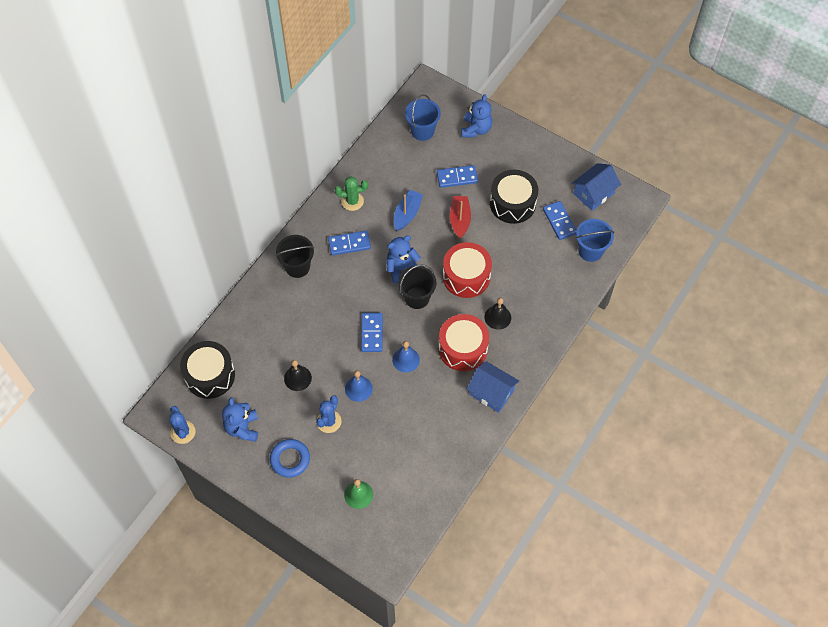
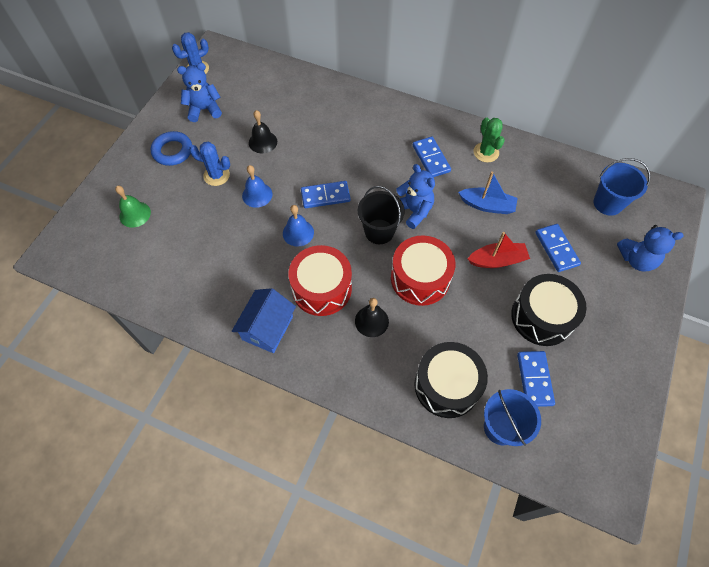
camera: 80 degrees right, 0 degrees up
(210, 375) = (257, 76): black drum -> black drum (447, 385)
(297, 267) = (391, 120): black bucket -> none
(559, 221) = (534, 379): blue domino -> blue domino turned 60 degrees counterclockwise
(594, 193) = (597, 422): blue house -> none

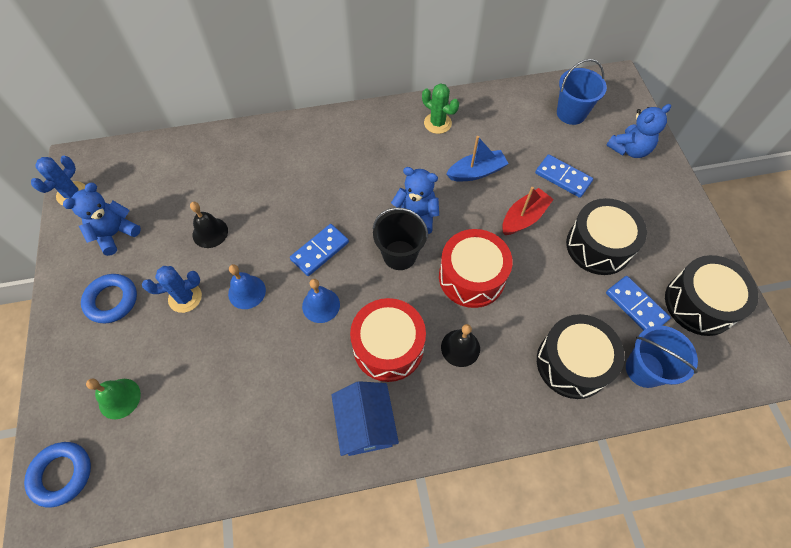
camera: 35 degrees left, 0 degrees up
(74, 238) = (62, 474): none -> blue ring
(431, 158) = (393, 156): blue domino -> none
(592, 412) = (699, 303): none -> black drum

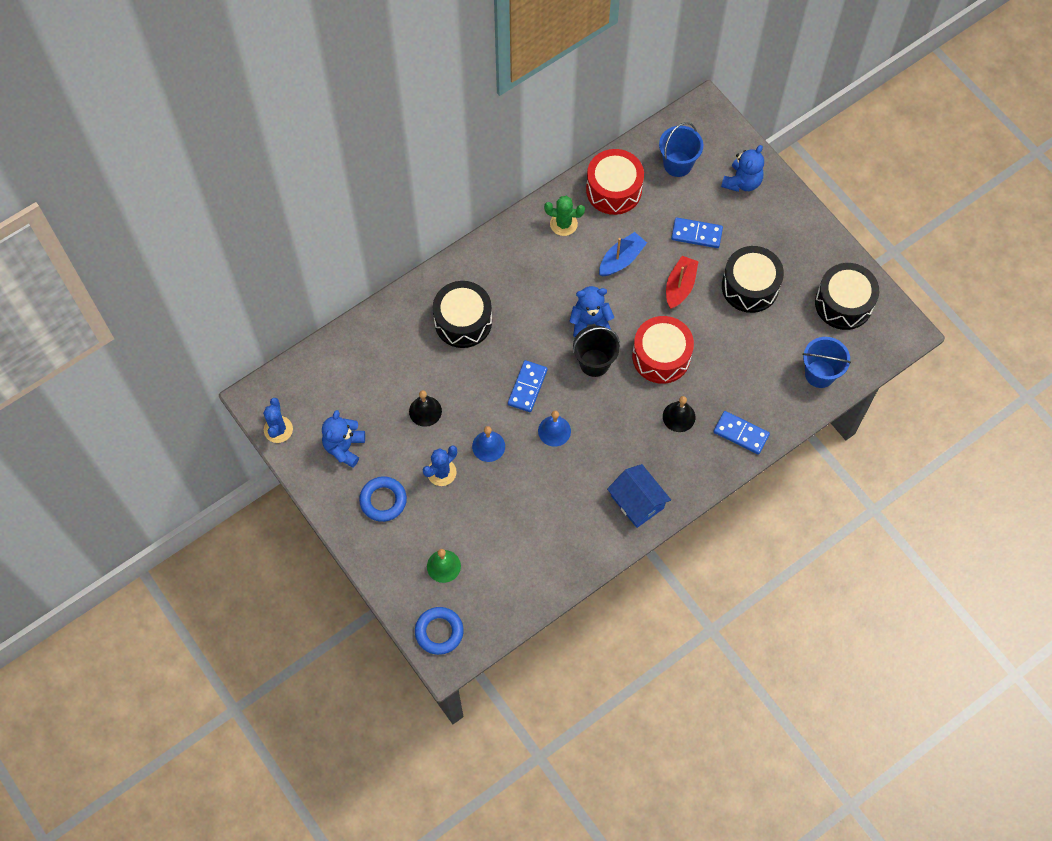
camera: 25 degrees left, 5 degrees up
(388, 347) = (624, 440): red drum -> red drum (614, 190)
(572, 363) = (766, 392): black drum -> black drum (463, 321)
(636, 306) = (797, 326): blue domino -> blue domino (741, 433)

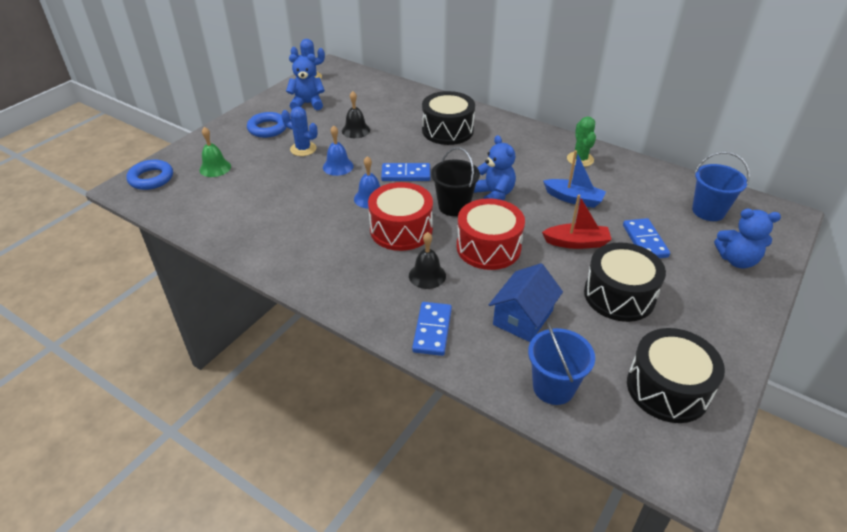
camera: 70 degrees right, 25 degrees down
(614, 190) = (640, 179): red drum -> red drum (401, 229)
(637, 502) = (315, 267): blue house -> blue house (523, 317)

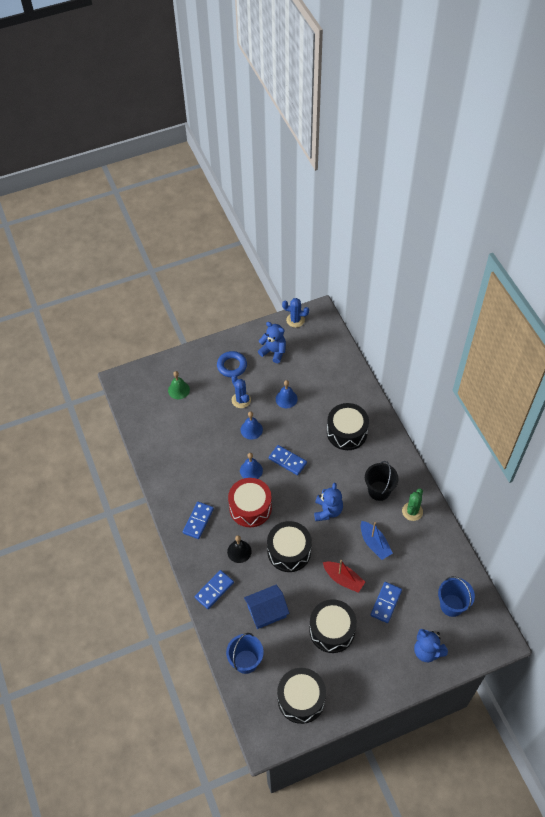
camera: 35 degrees right, 15 degrees up
(151, 178) = (138, 380): blue ring -> none
(344, 270) = (198, 521): none -> blue domino
(356, 130) = (286, 399): black bell -> blue bell
(454, 206) = (295, 506): black bucket -> black bucket (379, 491)
(488, 247) = (289, 551): red drum -> black drum

